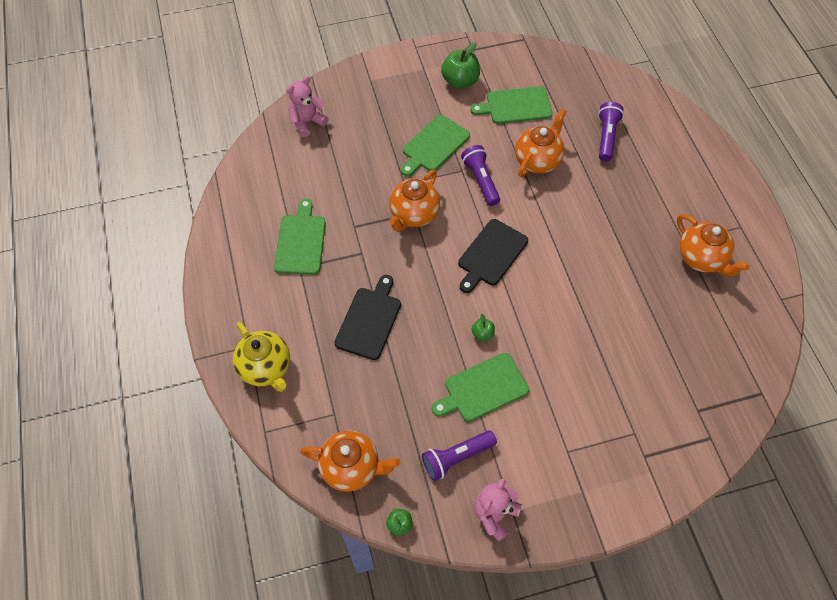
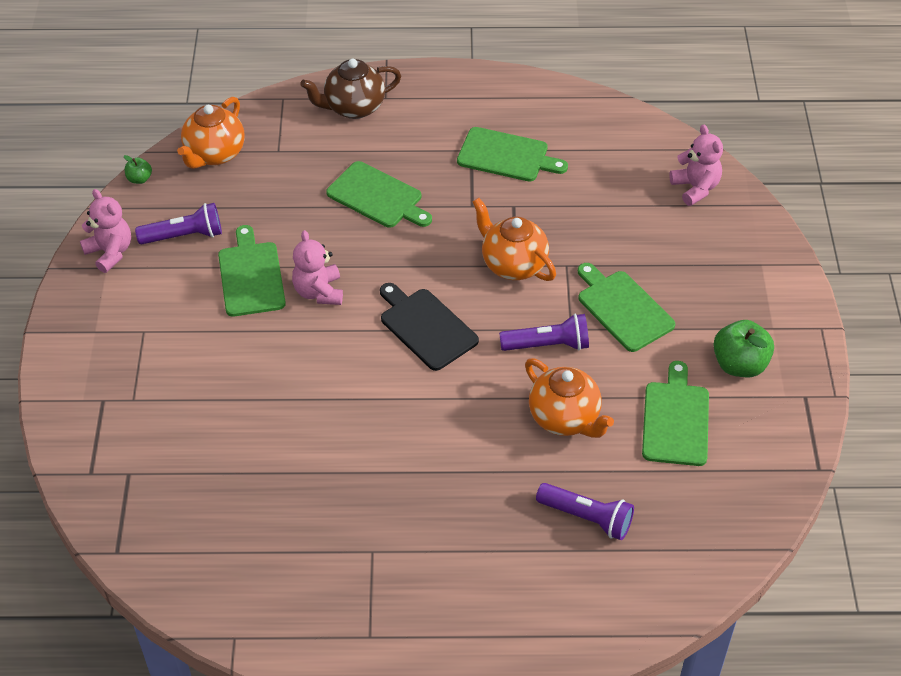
camera: 105 degrees right, 10 degrees down
(266, 368) = (353, 107): yellow teapot -> brown teapot
(369, 320) = (377, 197): black cutting board -> green cutting board
(456, 457) = (184, 236): purple flashlight -> purple flashlight turned 90 degrees clockwise
(482, 334) = (319, 292): green apple -> pink teddy bear
(701, 258) = (335, 562): orange teapot -> none

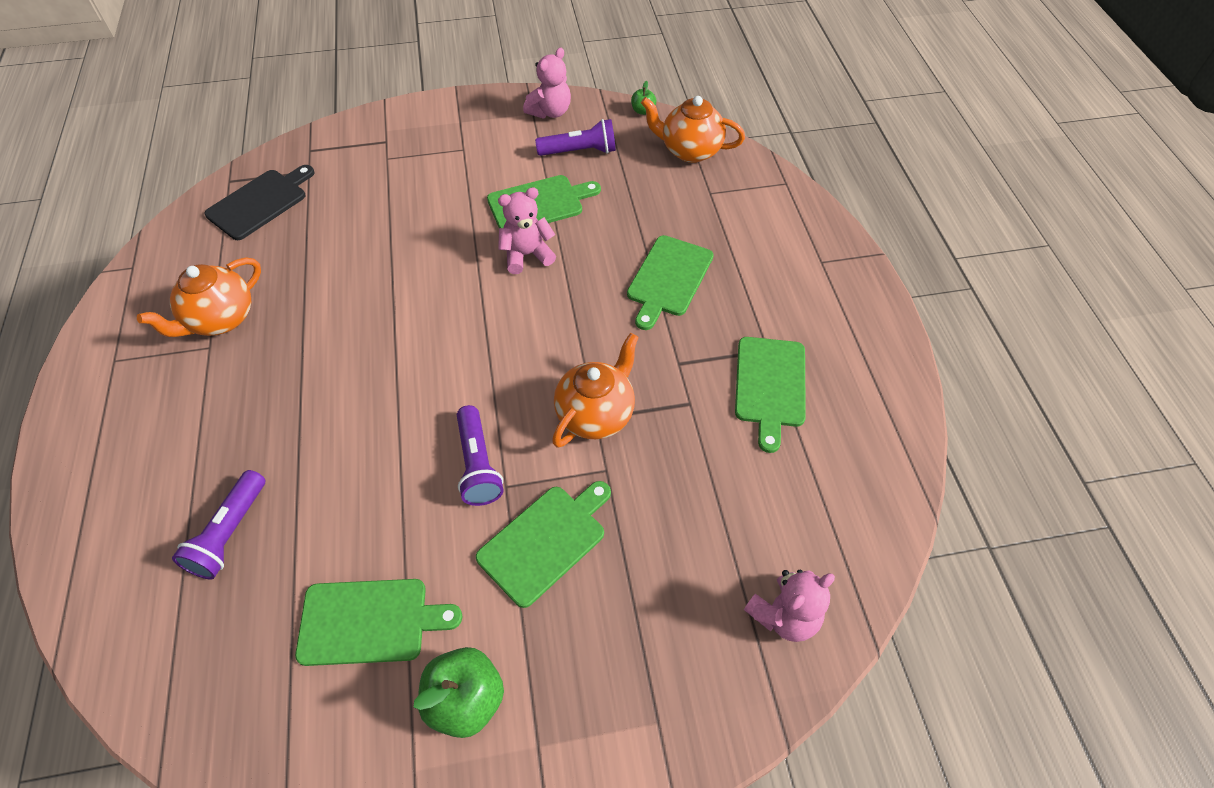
camera: 80 degrees right, 5 degrees up
(184, 236) = (580, 151): purple flashlight -> purple flashlight turned 75 degrees counterclockwise
(353, 107) = (795, 238): brown teapot -> none
(426, 327) = (491, 347): black cutting board -> black cutting board (260, 203)
(565, 418) = (370, 495): orange teapot -> orange teapot (220, 319)

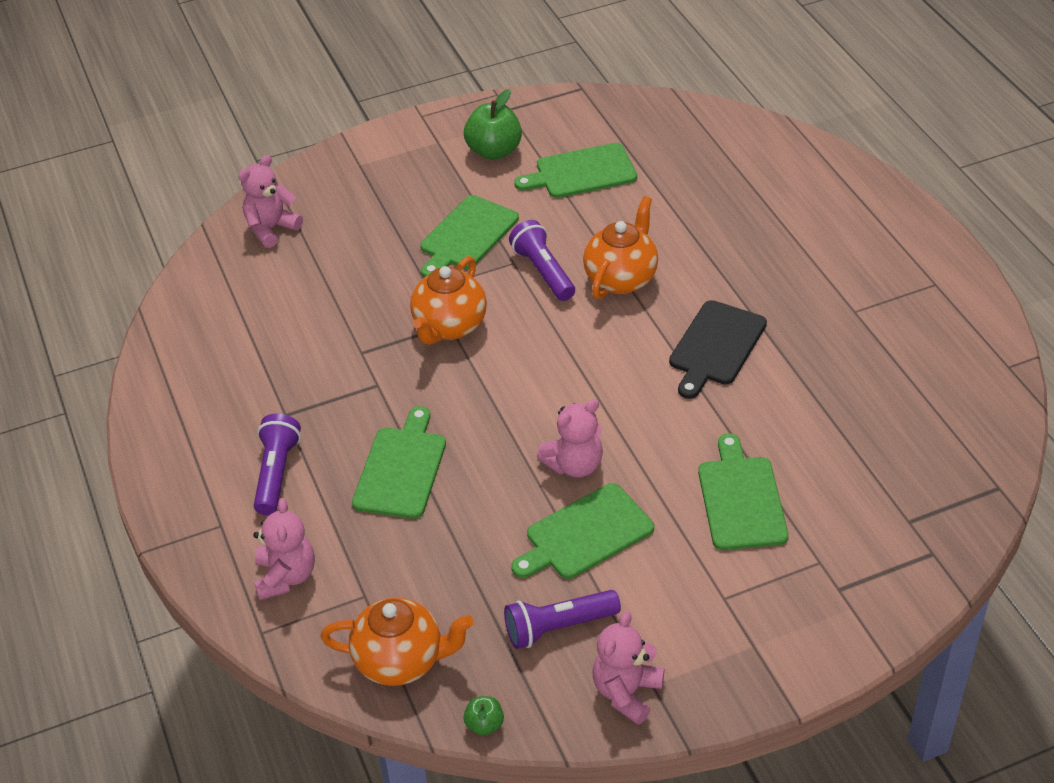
camera: 170 degrees right, 10 degrees down
(220, 319) = (865, 336): orange teapot -> orange teapot (621, 278)
(229, 533) = (722, 196): purple flashlight -> purple flashlight (277, 473)
(260, 203) = (934, 466): black cutting board -> black cutting board (715, 346)
(768, 215) = (286, 576): none -> pink teddy bear
(770, 386) = (283, 381): green cutting board -> green cutting board (741, 499)

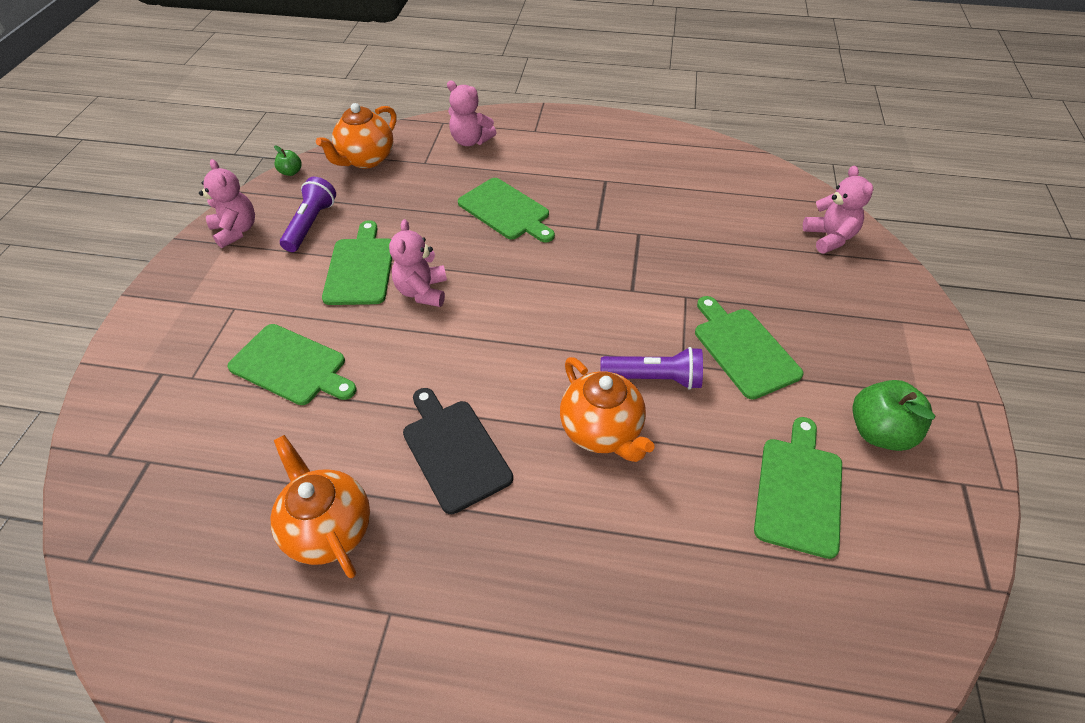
camera: 120 degrees right, 5 degrees up
(277, 473) = (555, 161): purple flashlight -> none
(449, 326) = (629, 289): orange teapot -> orange teapot (328, 529)

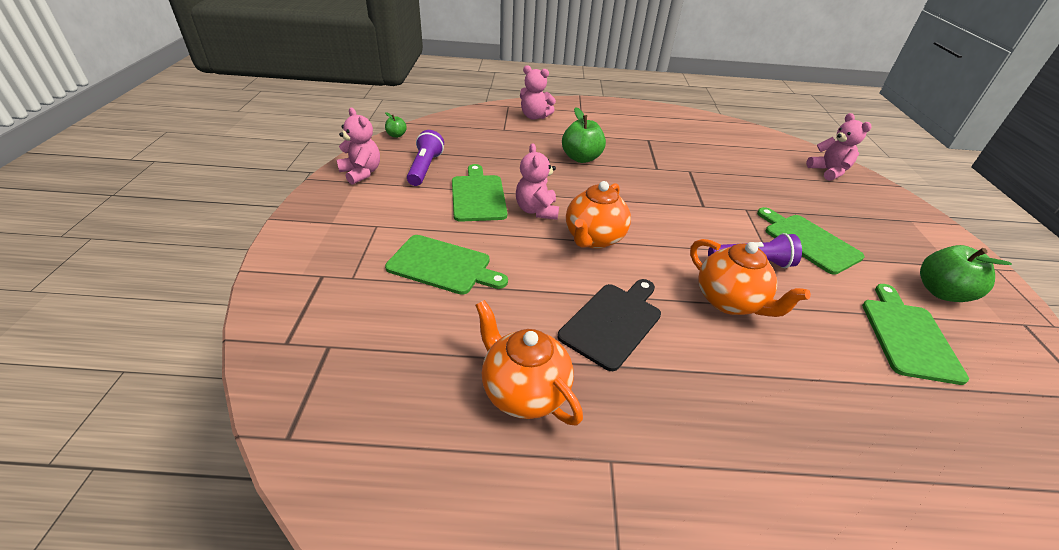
camera: 10 degrees left, 10 degrees down
(366, 159) = (456, 127): orange teapot -> orange teapot (593, 238)
(454, 451) = (613, 322): black cutting board -> black cutting board turned 75 degrees clockwise
(506, 211) = (581, 158): green cutting board -> green apple

